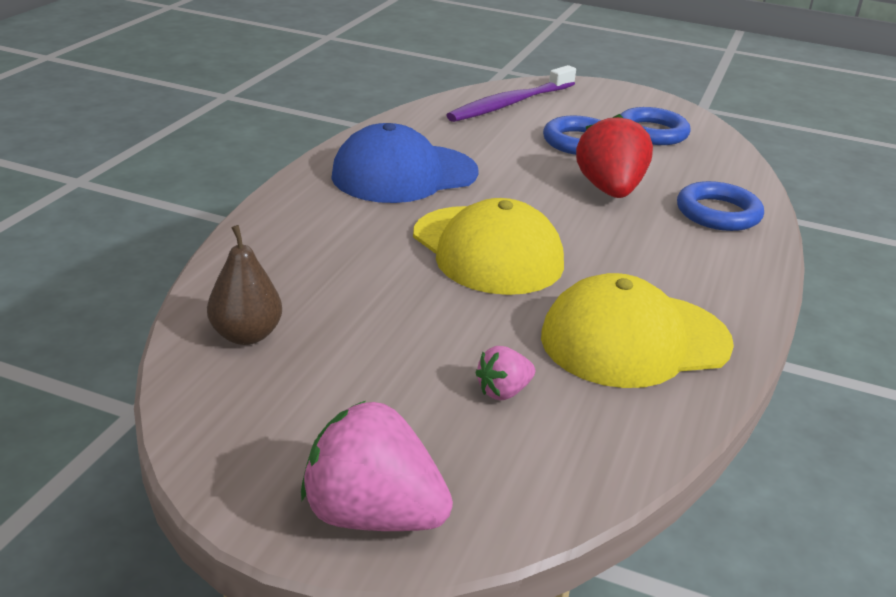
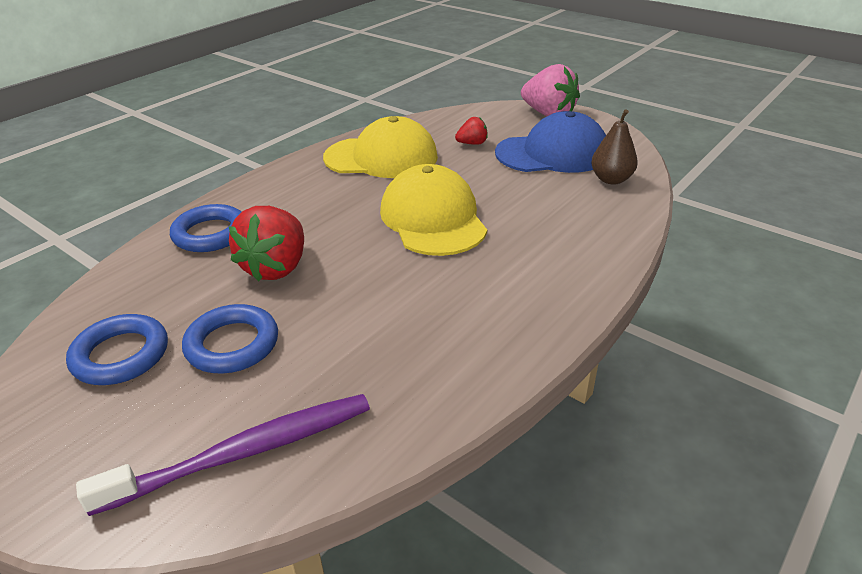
camera: 160 degrees left, 5 degrees up
(404, 174) = (468, 309): blue cap -> blue cap (552, 153)
(503, 391) = (472, 143): pink strawberry -> red strawberry

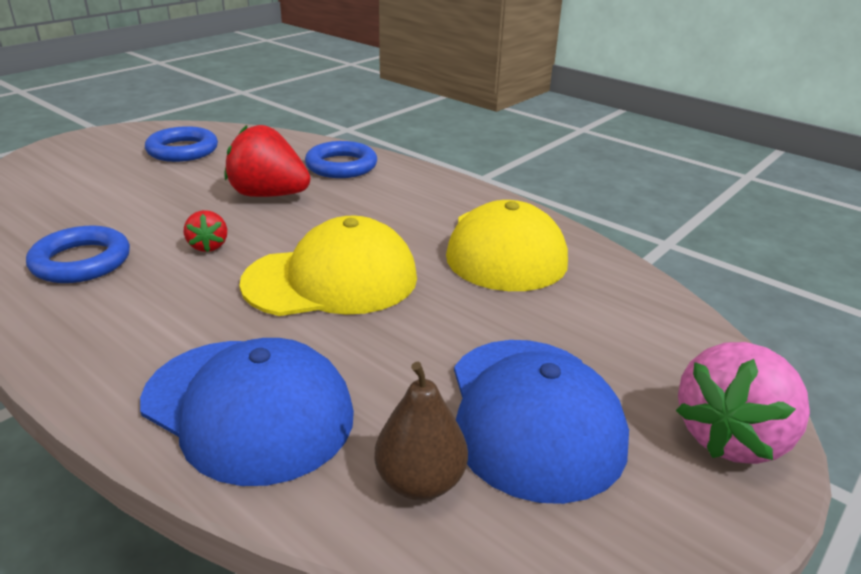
camera: 90 degrees right, 5 degrees down
(232, 344) = (165, 184): blue ring -> blue ring (81, 261)
(245, 452) = (37, 194): purple toothbrush -> none
(472, 143) = (563, 326): red strawberry -> red strawberry (208, 246)
(582, 232) = (248, 408): none -> blue cap

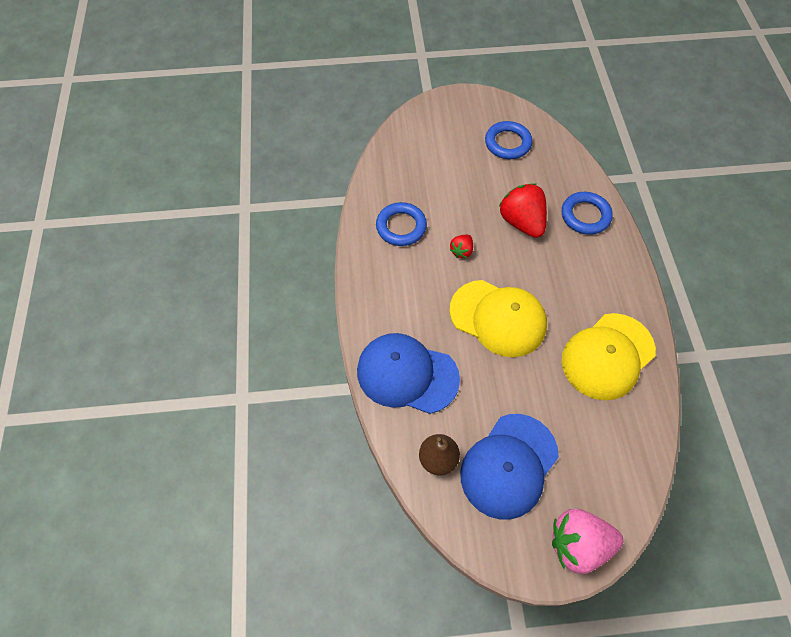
camera: 45 degrees right, 30 degrees up
(248, 408) = (407, 374): blue cap -> blue cap turned 120 degrees clockwise

